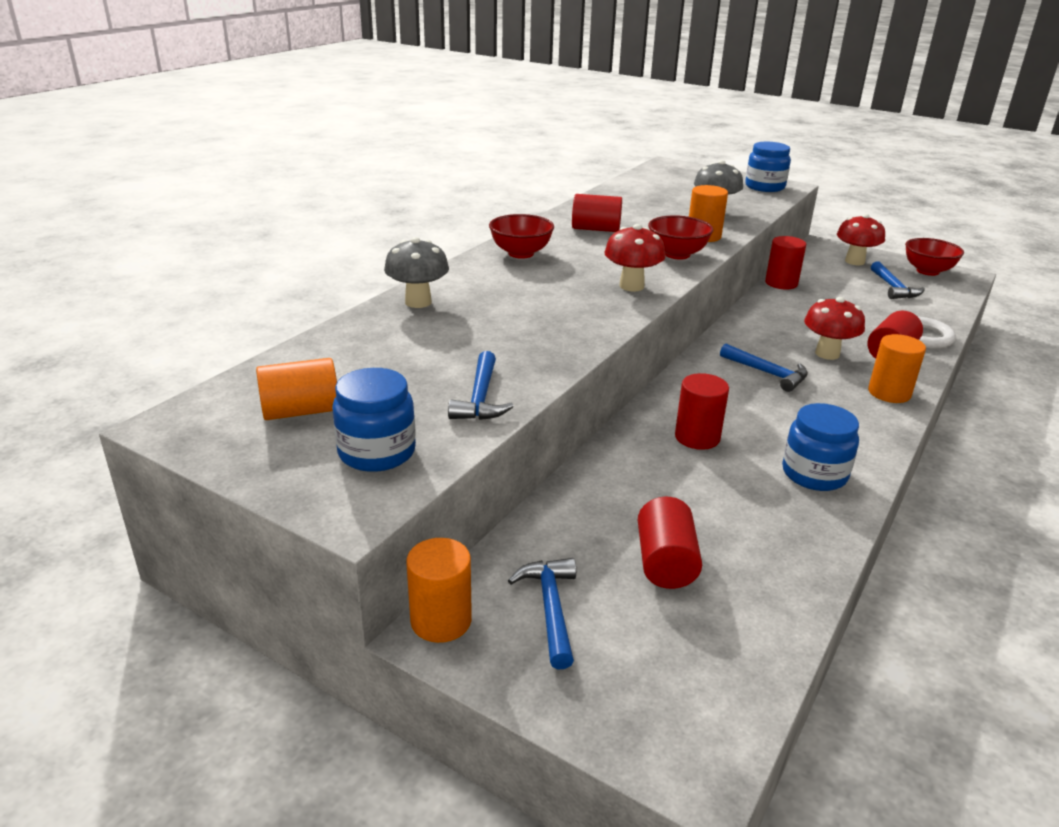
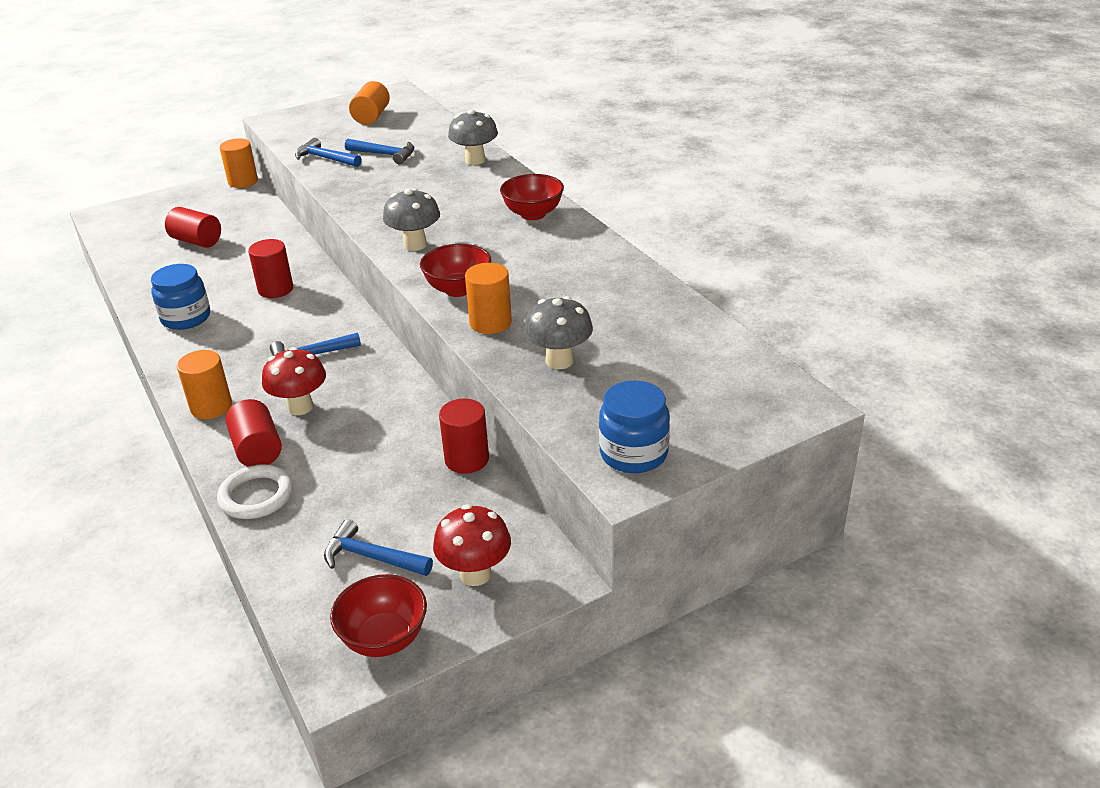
camera: 120 degrees right, 5 degrees up
(377, 452) = (310, 128): blue jar -> none
(551, 609) = (213, 206): blue hammer -> blue hammer (384, 155)
(596, 229) = (564, 265): red cylinder -> none
(631, 286) = (415, 245): red mushroom -> grey mushroom

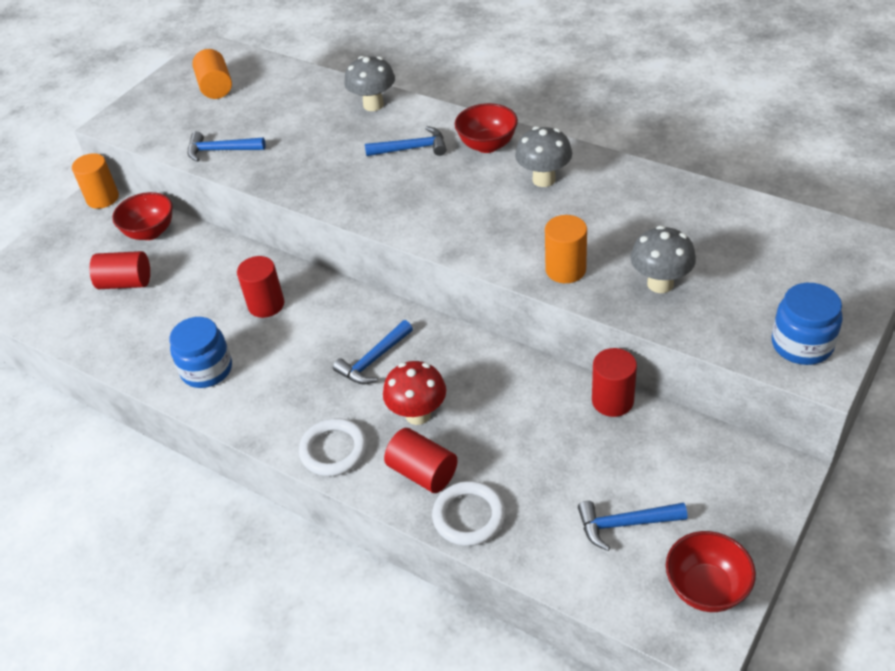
camera: 25 degrees left, 10 degrees up
(211, 407) = (333, 450): orange cylinder -> white ring
(384, 155) = (277, 127): blue hammer -> blue hammer (411, 149)
(415, 245) = (414, 215): grey mushroom -> grey mushroom (544, 179)
(458, 289) = (502, 247): red bowl -> red bowl (150, 232)
(475, 574) = (720, 499): red mushroom -> none

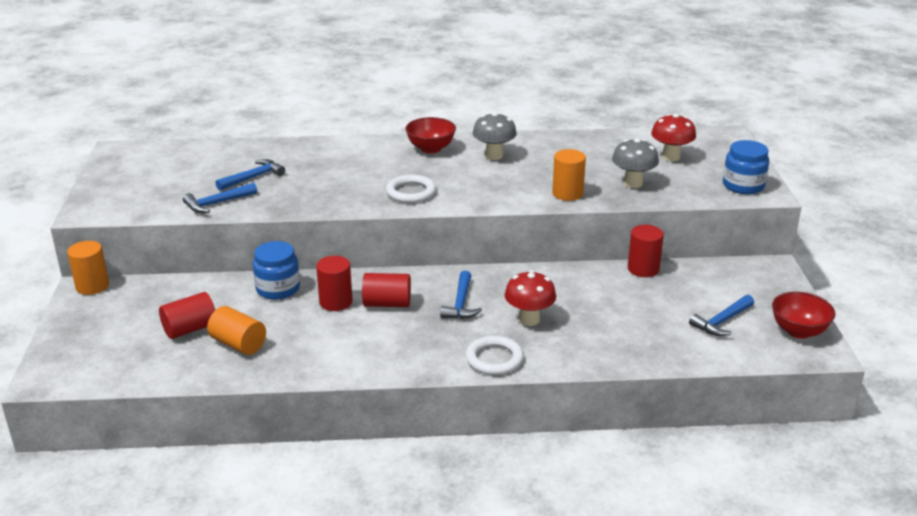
camera: 40 degrees left, 15 degrees down
(150, 232) = (171, 293): red bowl -> none
(207, 370) = (335, 353): blue jar -> blue jar (278, 289)
(215, 87) = (157, 169): orange cylinder -> orange cylinder (238, 344)
(373, 105) = (313, 148): grey mushroom -> none
(411, 149) = (377, 164): blue hammer -> blue hammer (253, 178)
(423, 472) = (570, 346): red cylinder -> red cylinder (387, 303)
(469, 516) = (627, 355): white ring -> white ring (411, 192)
(756, 258) = (671, 157): none -> red mushroom

